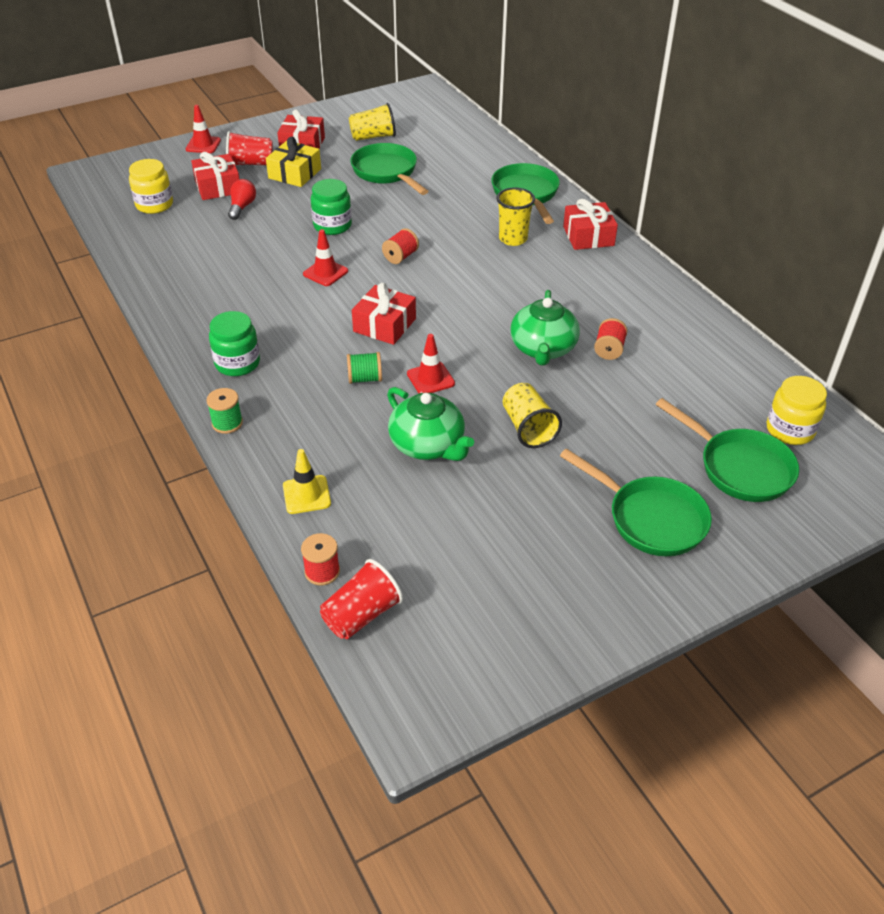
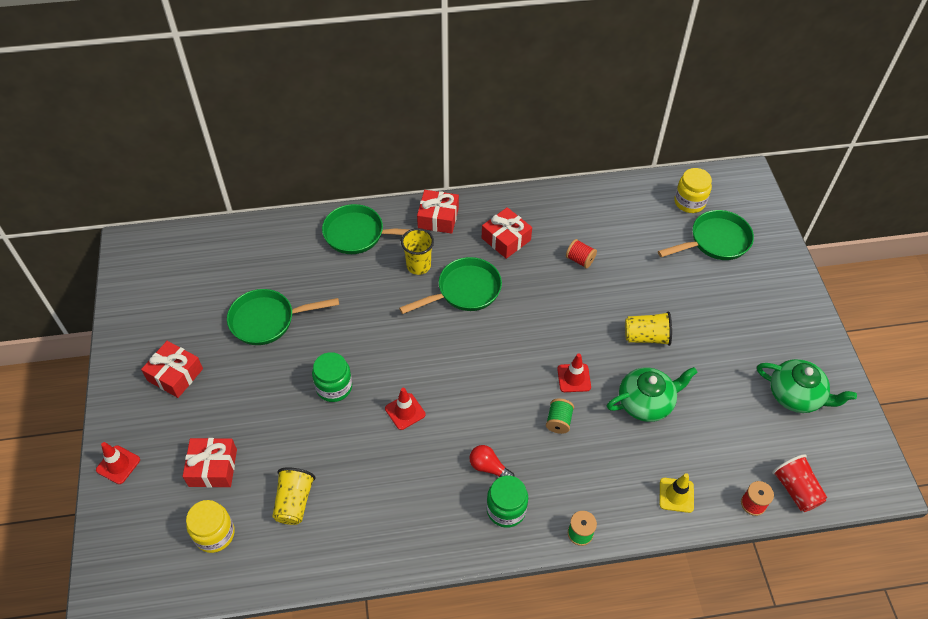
camera: 70 degrees left, 10 degrees up
(242, 207) = (263, 454): red light bulb -> red light bulb (489, 467)
(250, 164) = (184, 429): red cup -> none
(295, 174) = (226, 394): yellow gift -> none
(373, 137) = (197, 312): yellow cup -> yellow cup (294, 502)
(384, 325) = (496, 389): red gift -> red gift (506, 239)
(400, 257) = (407, 350): red spool -> none
(543, 349) = (564, 297): green teapot -> green teapot (796, 395)
(650, 518) = (747, 304): green pan -> green pan (464, 291)

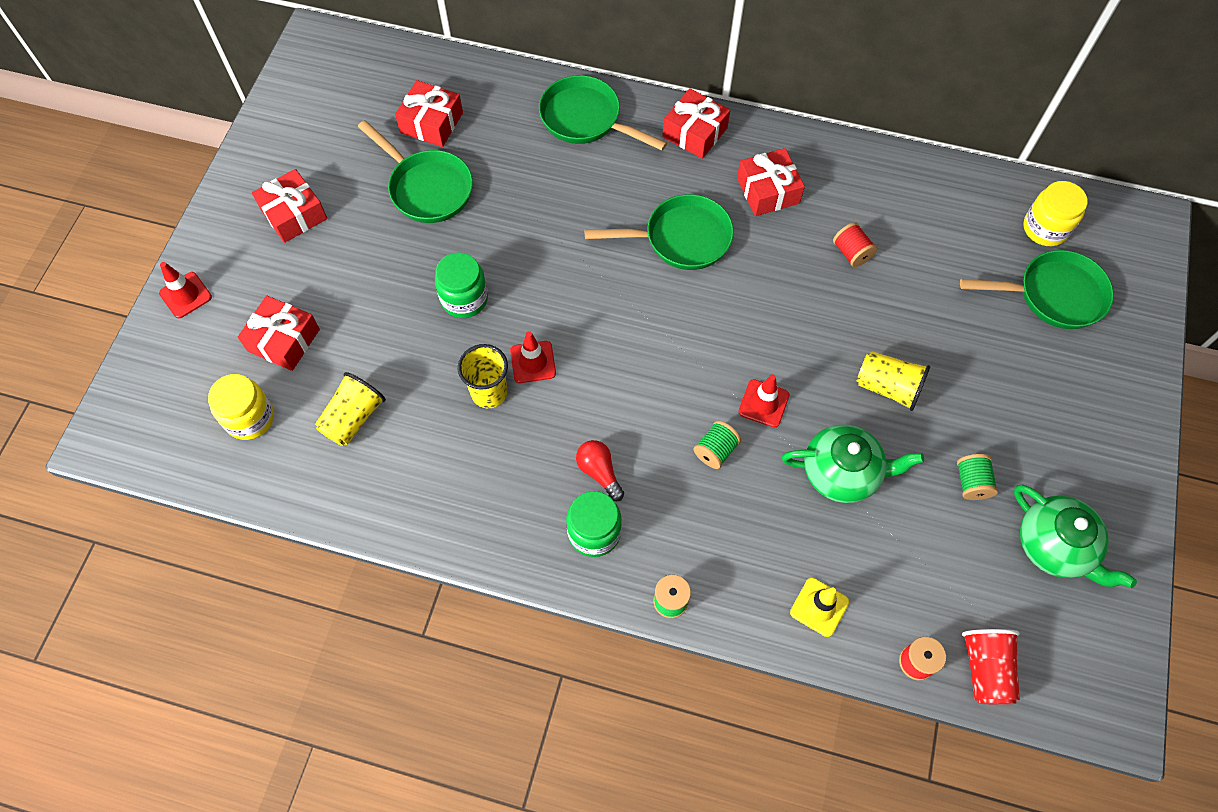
camera: 25 degrees right, 10 degrees up
(248, 274) = (431, 122): none -> red gift
(268, 320) = (427, 188): green pan -> green pan turned 150 degrees counterclockwise
(418, 266) = (639, 185): yellow cup -> yellow cup (489, 393)
(727, 376) = (971, 482): none -> green spool

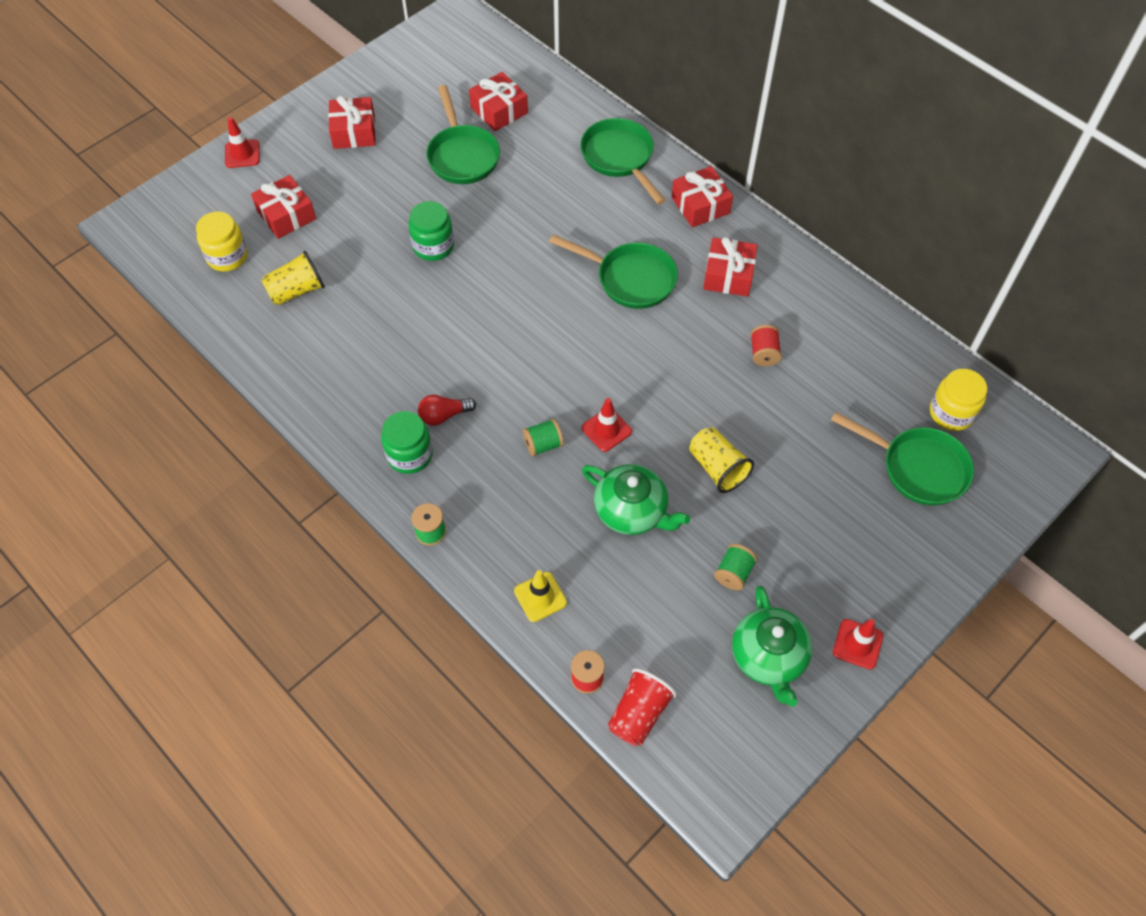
camera: 30 degrees right, 5 degrees down
(489, 393) = (404, 320): yellow cup -> none
(533, 362) = (451, 314): red traffic cone -> red traffic cone (857, 644)
(599, 472) = (444, 415): red light bulb -> red light bulb turned 105 degrees counterclockwise

